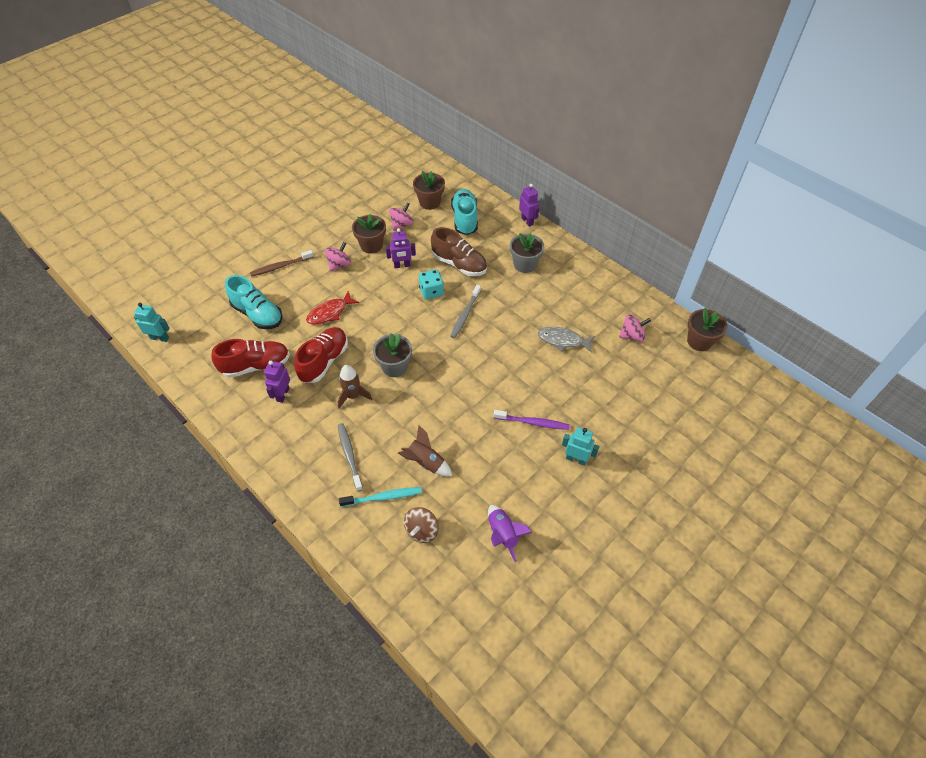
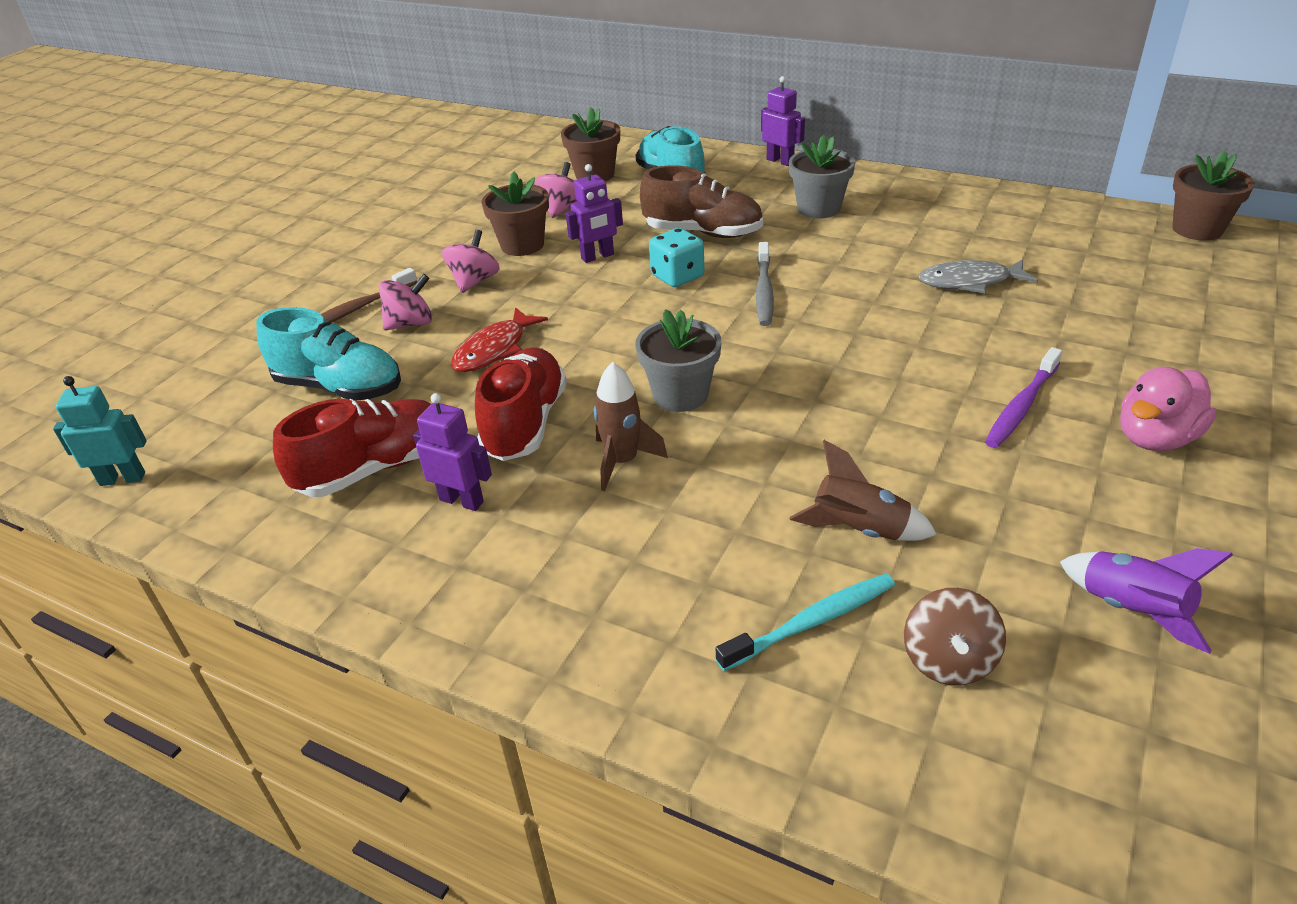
camera: 15 degrees left, 15 degrees down
(282, 394) = (462, 500): purple robot -> purple robot turned 120 degrees clockwise
(349, 455) = (681, 566): grey toothbrush -> none
(533, 422) = (1021, 406): purple toothbrush -> purple toothbrush turned 135 degrees clockwise
(576, 459) = (1155, 438): turquoise robot -> pink duck
(632, 336) = (1081, 248): pink spinning top -> pink spinning top (410, 323)

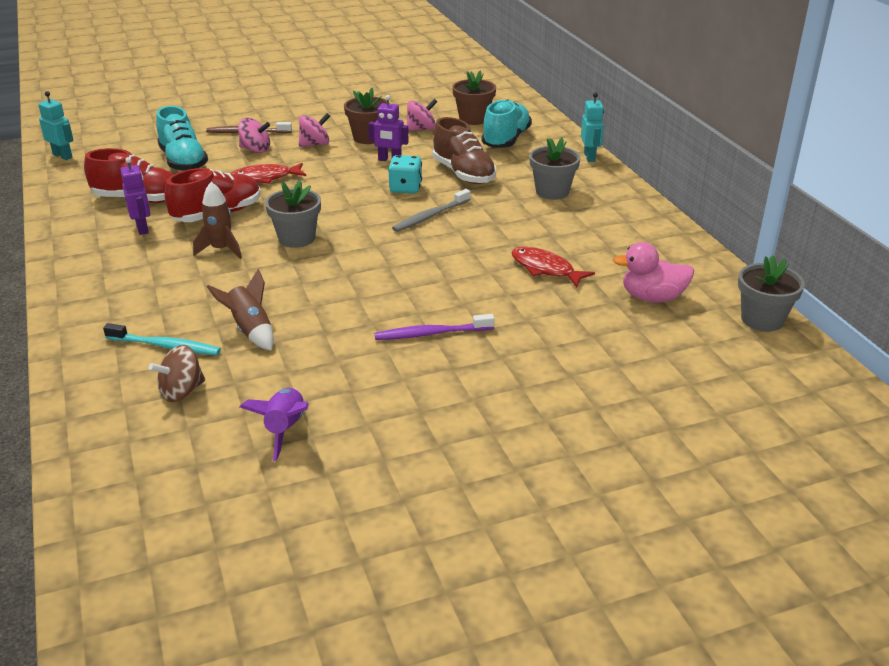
camera: 40 degrees right, 5 degrees down
(780, 161) = (589, 157): purple robot -> turquoise robot
(969, 282) = (545, 269): grey fish -> red fish
(1155, 438) = (461, 386): pink duck -> pink duck (652, 297)
(1197, 229) = (762, 320): brown flower pot -> grey flower pot

